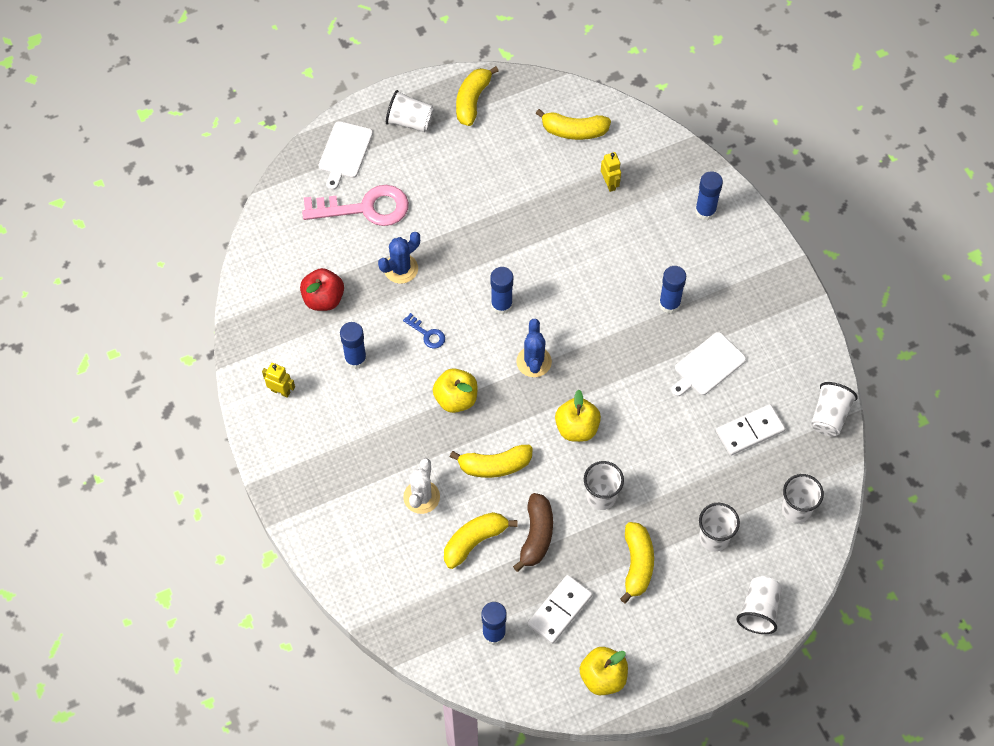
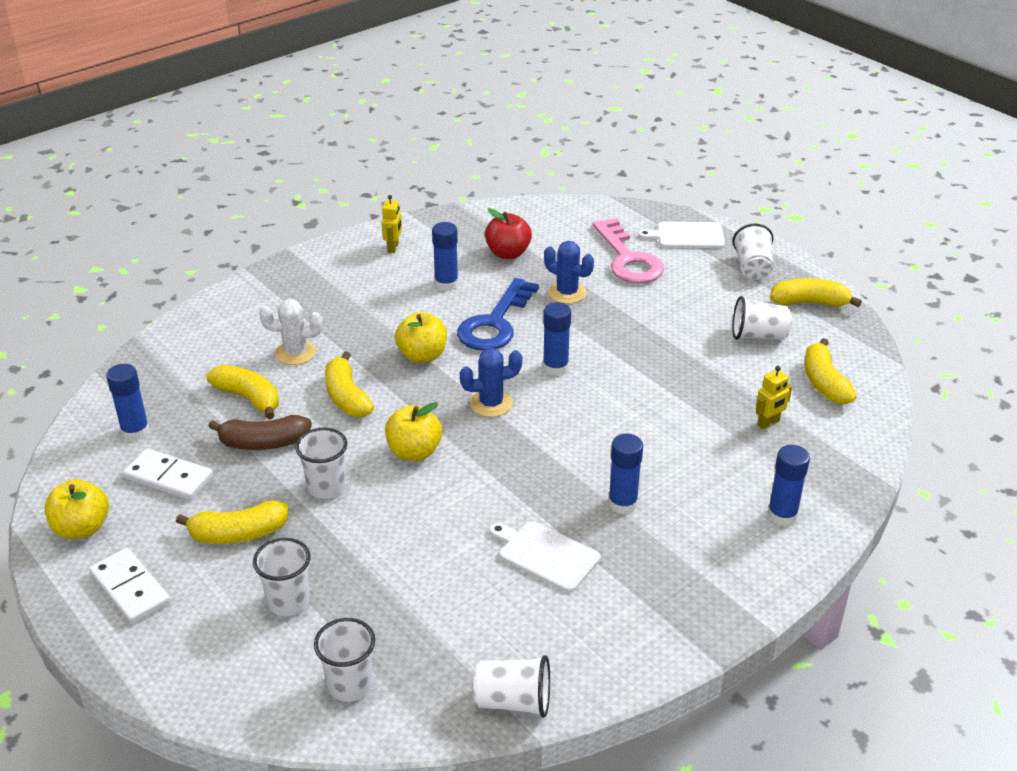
camera: 75 degrees right, 25 degrees down
(427, 334) = (495, 323): blue key -> blue key, size x2.25
(750, 431) = (460, 614): white domino -> white domino (130, 589)
(759, 610) = (184, 666): white cup -> white cup (758, 335)

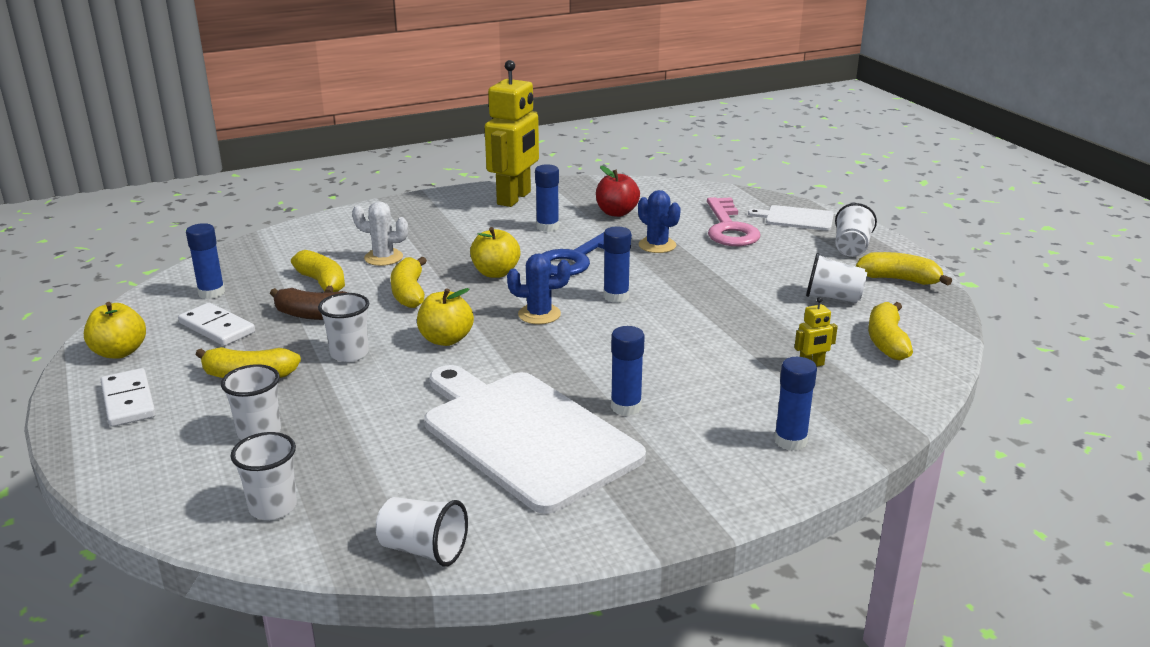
camera: 15 degrees right, 10 degrees down
(393, 248) = (514, 198): yellow robot -> yellow robot, size x2.46
(545, 555) = (525, 435): white cutting board -> white cutting board, size x2.19

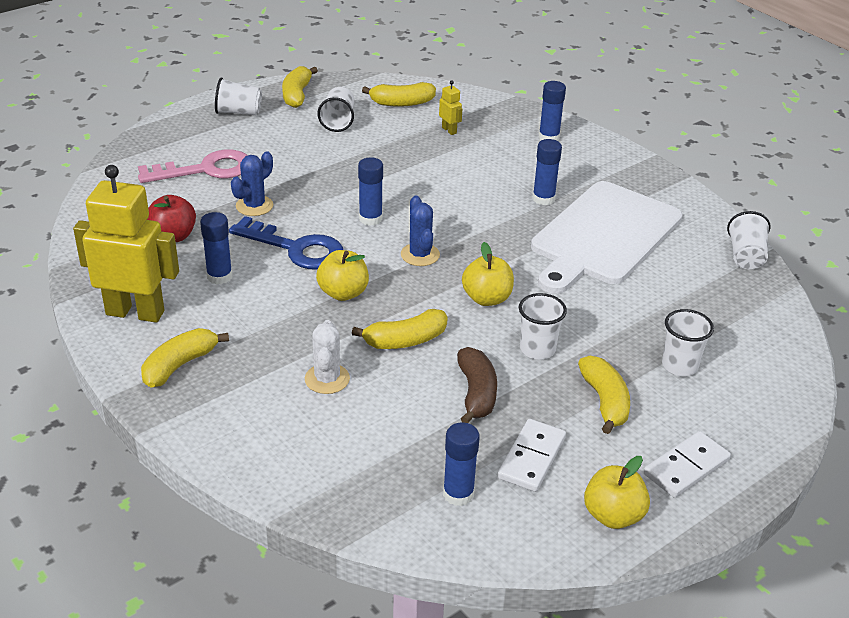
camera: 105 degrees left, 10 degrees up
(273, 507) = (754, 330): white cup -> none
(322, 283) = (404, 409): yellow banana -> yellow banana (179, 365)
(796, 218) = (176, 137): white cutting board -> none

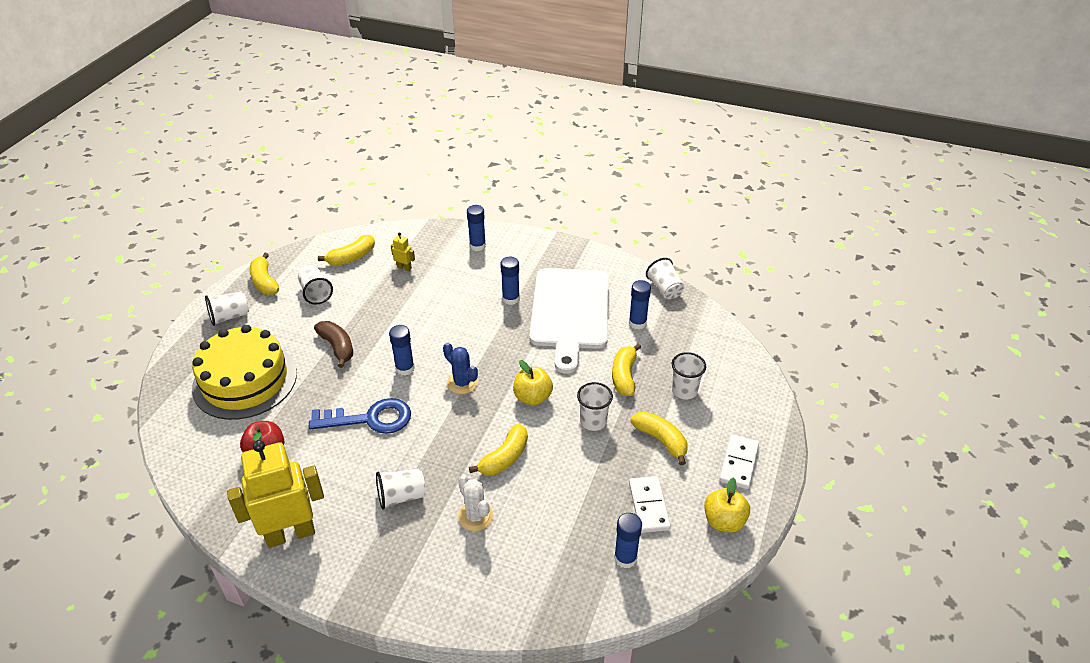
camera: 30 degrees left, 5 degrees up
(179, 365) = (361, 561): yellow banana -> yellow banana (624, 376)
(206, 169) = (245, 380): pink key -> yellow cake
(219, 276) = (331, 470): blue glue stick -> blue glue stick (637, 323)
(254, 206) = (309, 396): blue cactus -> none
(267, 328) = (401, 496): none -> white cup
(343, 293) = (433, 440): yellow apple -> none
(476, 393) = (580, 475): brown banana -> brown banana (337, 347)

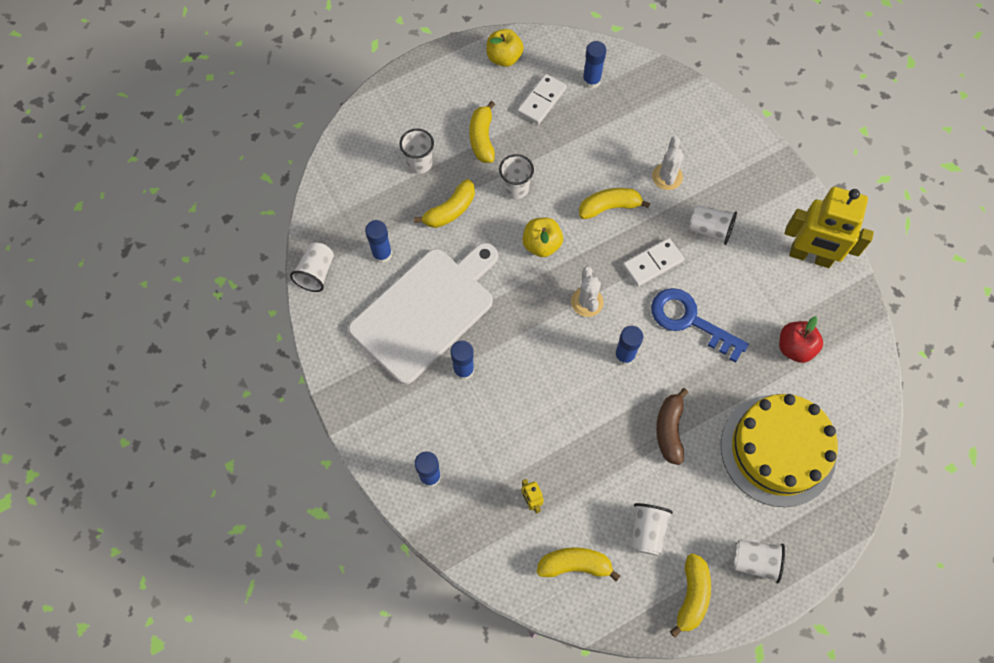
camera: 140 degrees left, 25 degrees up
(462, 383) = (587, 302): blue cactus -> white cactus
(739, 463) = (448, 84): white domino -> white domino (652, 263)

